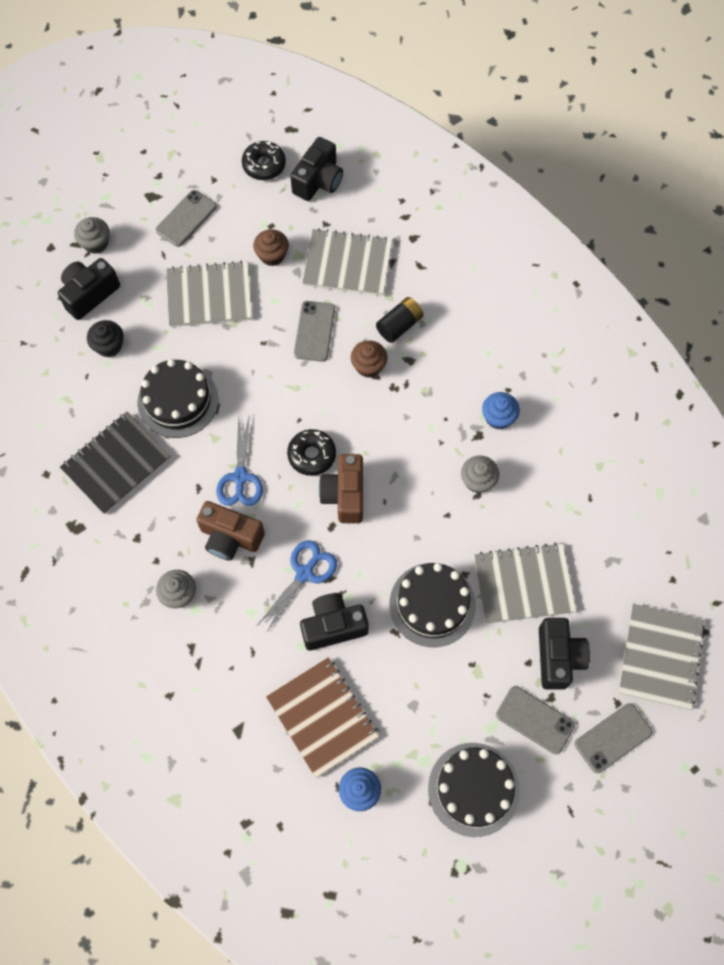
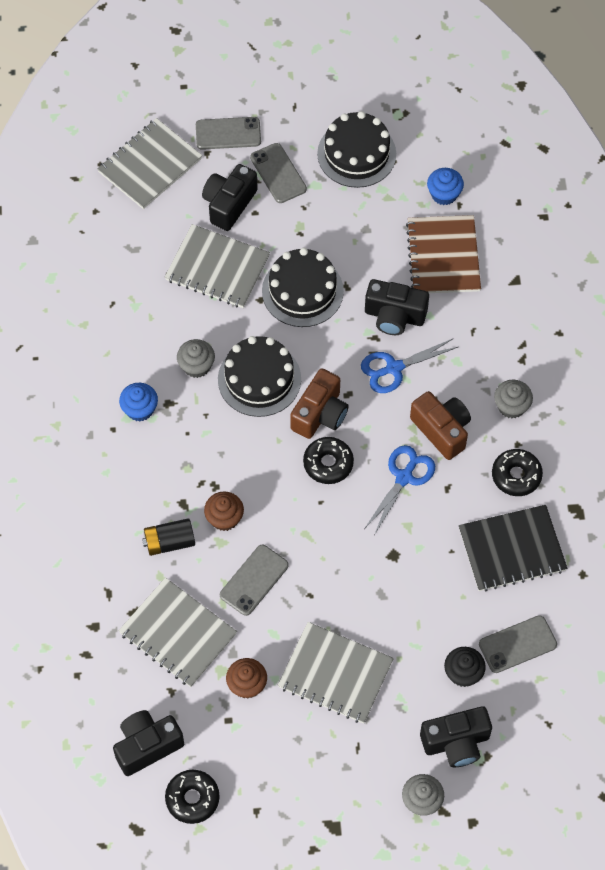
camera: 150 degrees left, 5 degrees down
(143, 530) = (516, 476): none -> black donut
(178, 400) = (423, 580): black cake -> black cake (259, 379)
(186, 218) = (311, 778): grey phone -> grey phone (517, 644)

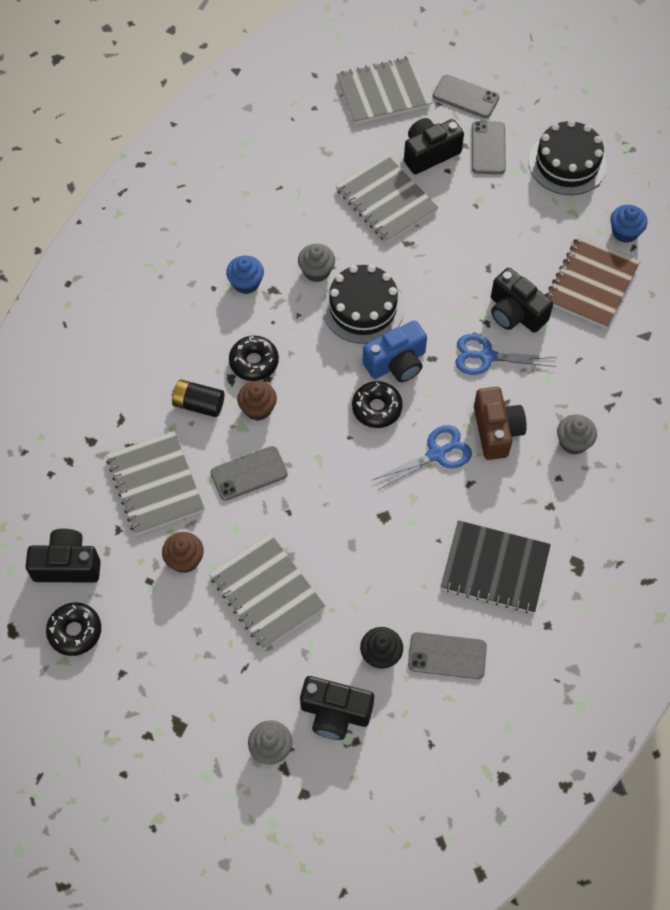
camera: 30 degrees right, 0 degrees up
(302, 291) = (447, 253): black cake -> none
(320, 414) = (396, 363): brown camera -> blue camera
(516, 476) = (540, 505): black donut -> black donut (254, 362)

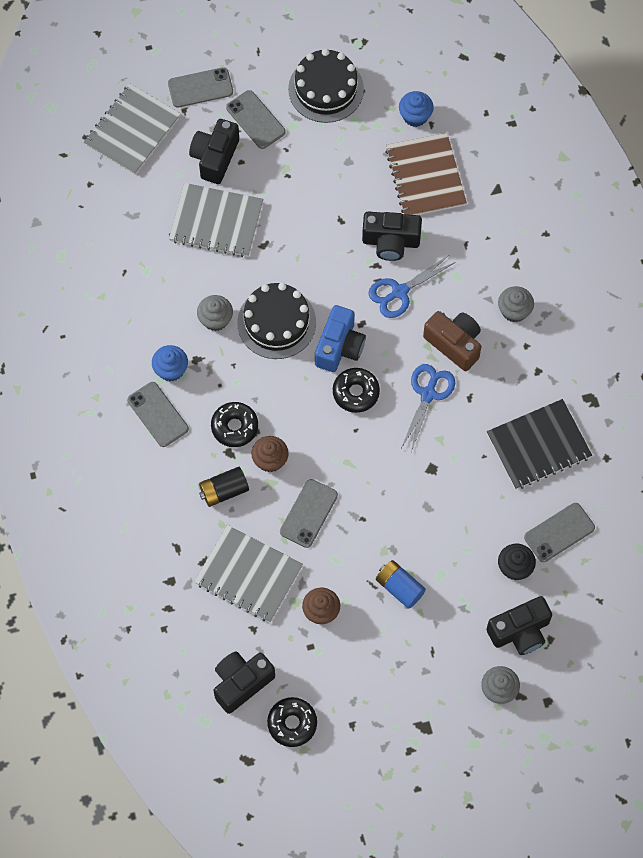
camera: 40 degrees left, 5 degrees up
(204, 308) = (158, 414): none -> grey phone
(267, 592) = (399, 587): grey notebook -> blue battery

